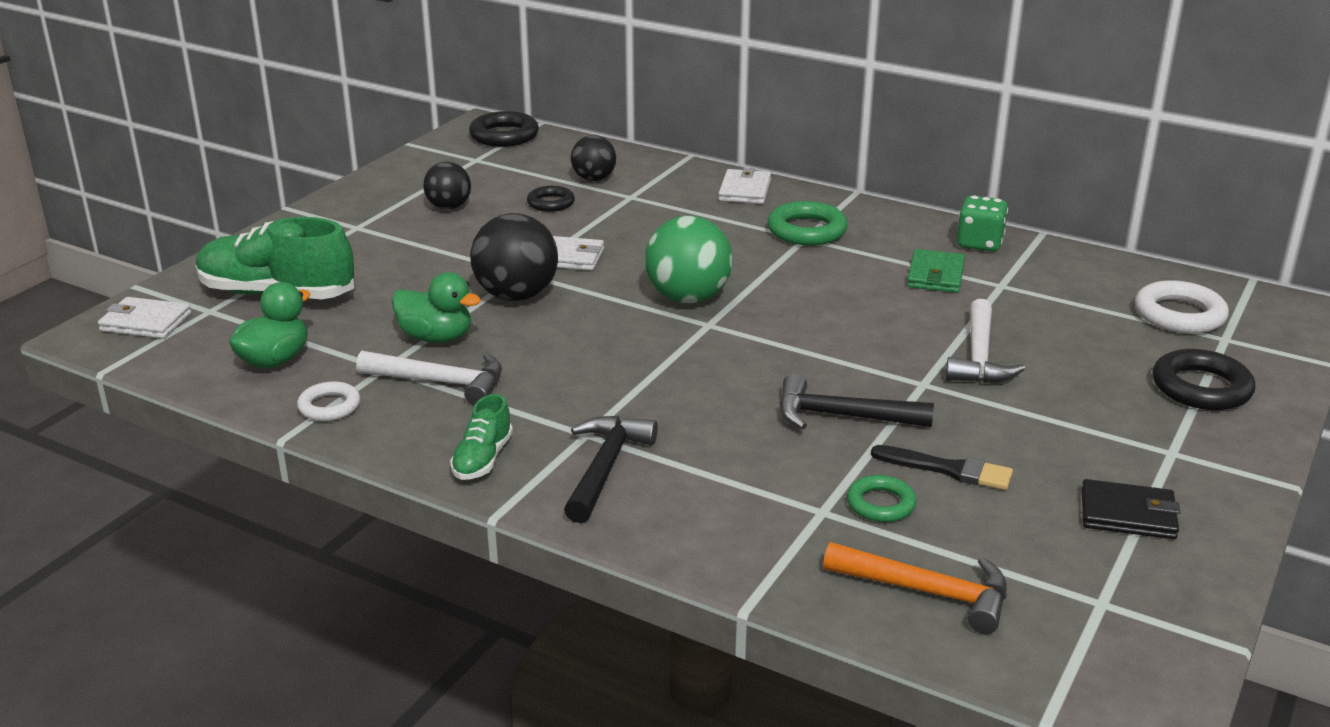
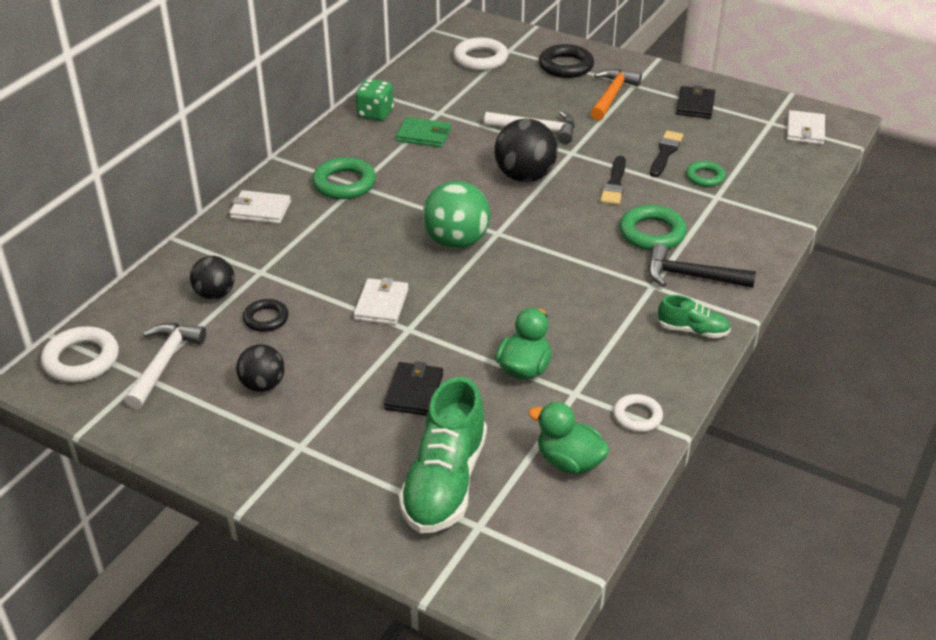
camera: 90 degrees left, 10 degrees up
(145, 322) = (504, 571): white wallet -> white wallet (805, 130)
(416, 277) = (414, 392): none -> black wallet
(440, 382) = (594, 360): white hammer -> white hammer (164, 363)
(504, 135) = (81, 360): black ring -> white ring
(516, 295) = (451, 329): black ball -> black ball (525, 176)
(714, 441) = (652, 233): none -> green ring
(842, 416) = (614, 184): black hammer -> black brush
(927, 592) = (779, 169): orange hammer -> orange hammer (612, 95)

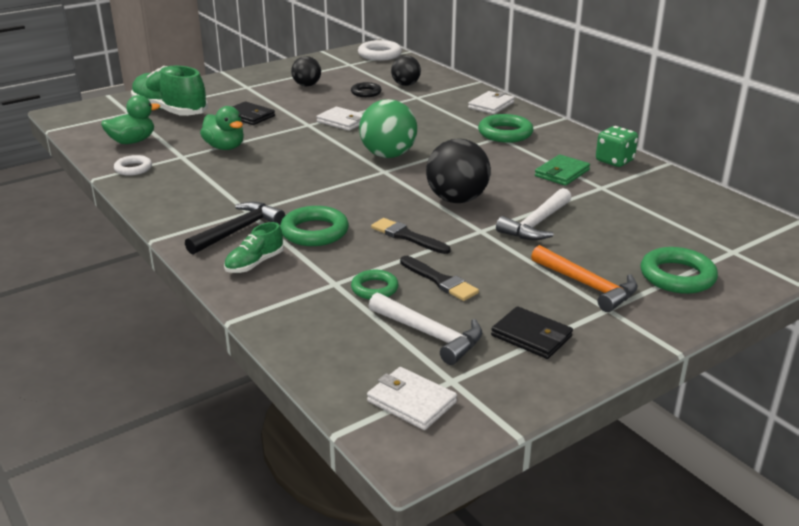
camera: 115 degrees right, 10 degrees down
(164, 363) = (354, 69): white hammer -> white hammer (429, 334)
(480, 59) = (714, 230): white ring -> none
(566, 66) = (677, 276): black ring -> green ring
(693, 330) = (179, 211): green shoe -> green shoe (254, 264)

